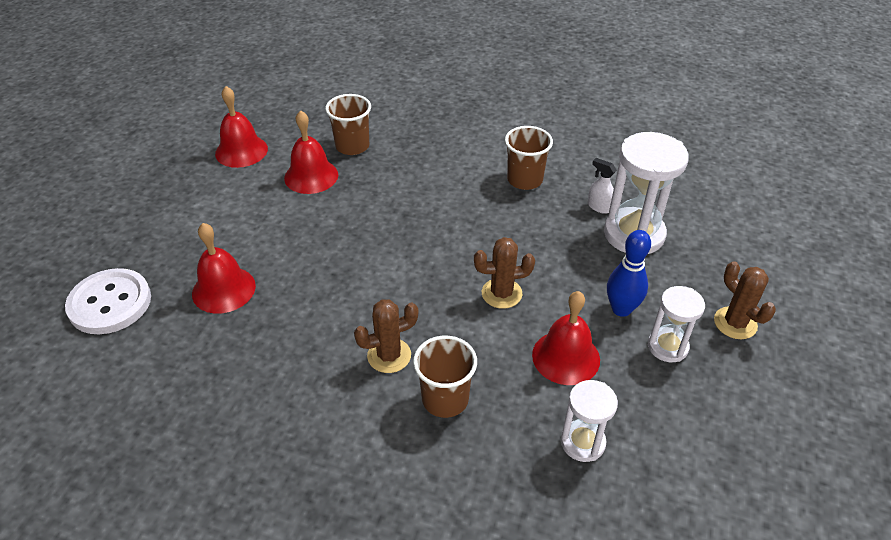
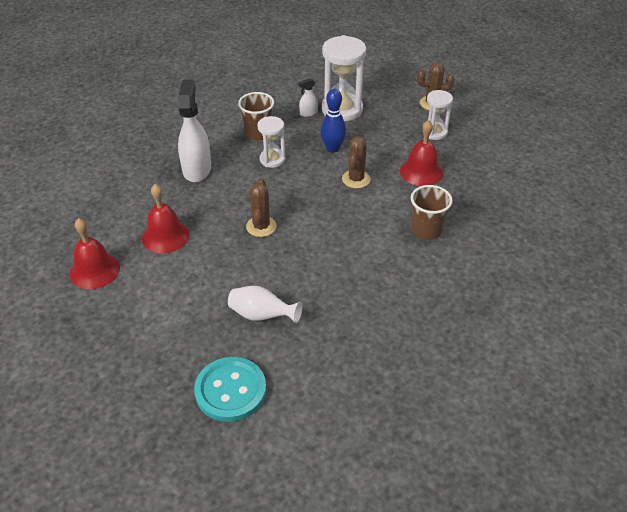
camera: 65 degrees left, 0 degrees up
(110, 303) = (230, 390): white button -> turquoise button
(224, 289) = (262, 315): red bell -> white vase
(352, 146) = (147, 204): brown cup -> none
(389, 355) = (378, 244): brown cactus -> brown cactus (261, 226)
(428, 158) = (197, 169): none -> white spray bottle
(582, 442) = (482, 187): white hourglass -> white hourglass (272, 159)
(621, 309) = (398, 138): blue bowling pin -> blue bowling pin (333, 148)

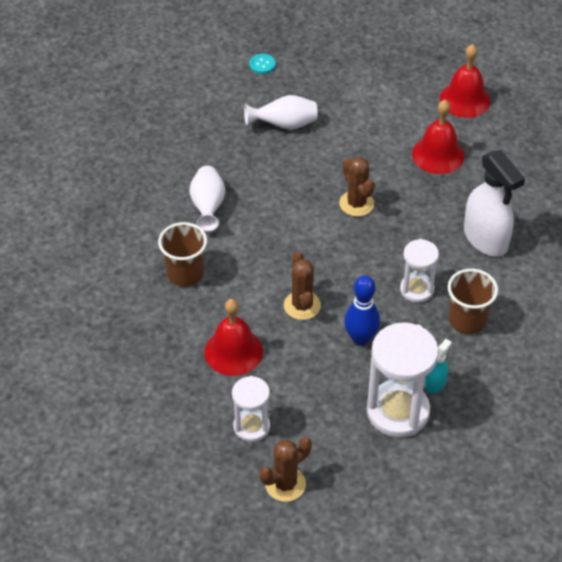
camera: 150 degrees right, 5 degrees up
(230, 390) = (262, 64): turquoise button -> turquoise button, size x0.42
(308, 113) = (435, 384): white spray bottle -> turquoise spray bottle
(378, 271) = (208, 207): none -> white vase

